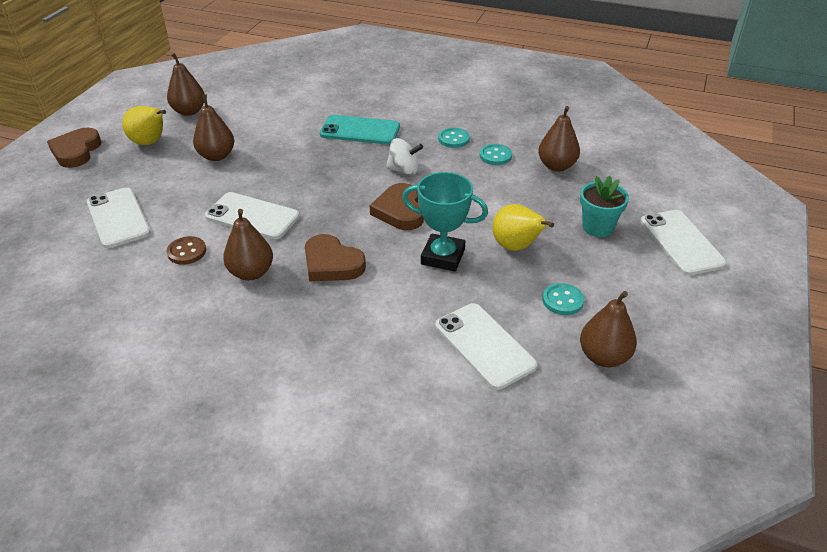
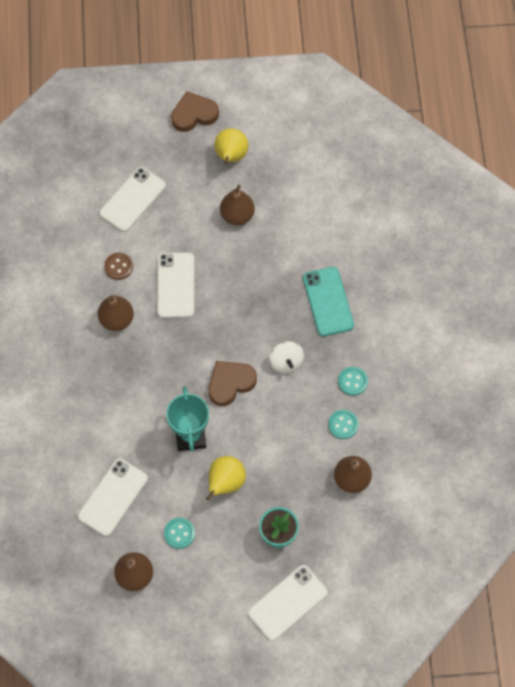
camera: 65 degrees right, 25 degrees up
(189, 111) = (289, 155): brown pear -> none
(332, 263) = (149, 366): brown heart -> none

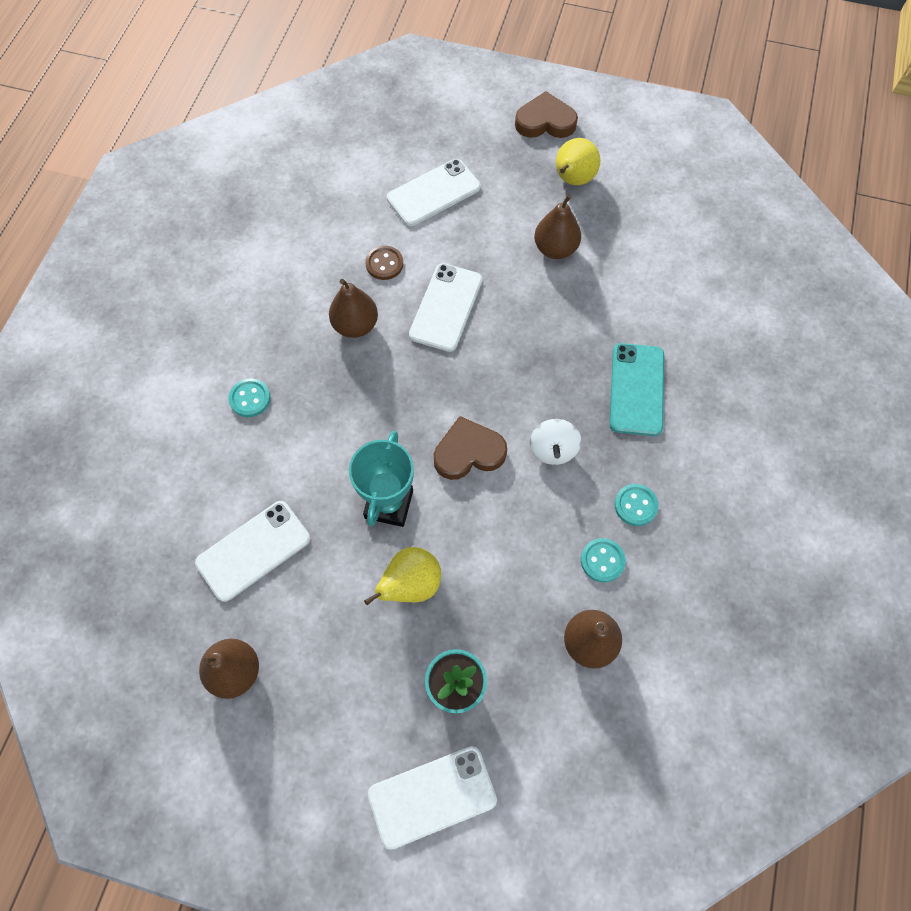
camera: 20 degrees right, 0 degrees up
(179, 533) = (320, 634): turquoise button -> turquoise button (250, 398)

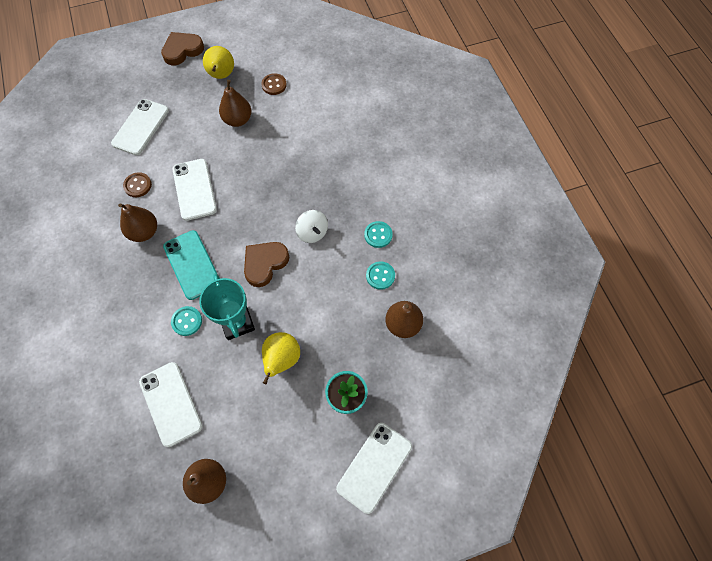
camera: 35 degrees left, 0 degrees up
(250, 398) = (104, 316): turquoise button -> turquoise button (187, 321)
(253, 550) = (170, 403): white phone -> white phone turned 45 degrees counterclockwise
(631, 228) = (274, 85): none -> brown button
(636, 389) = (336, 172): turquoise phone -> turquoise phone (192, 265)

